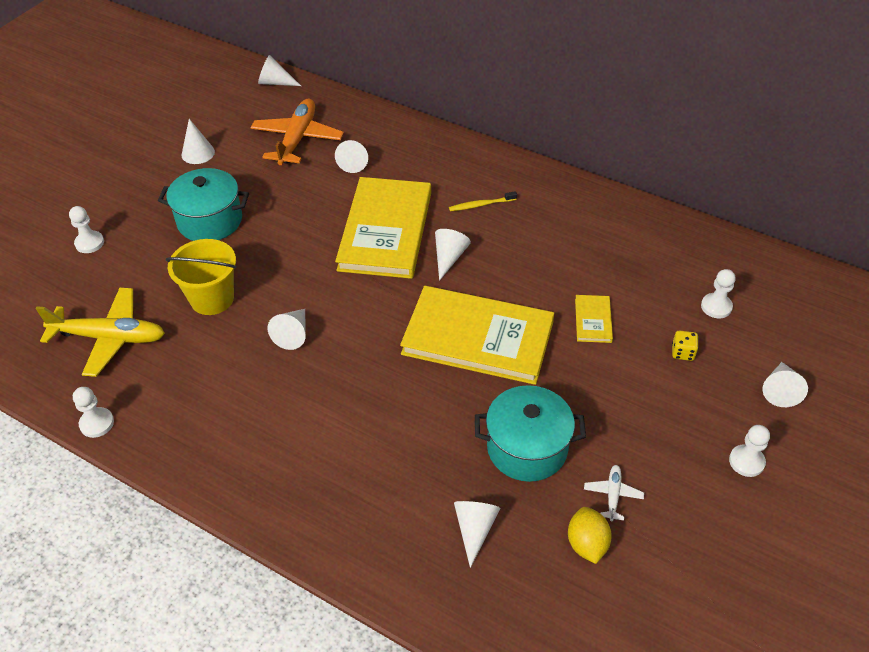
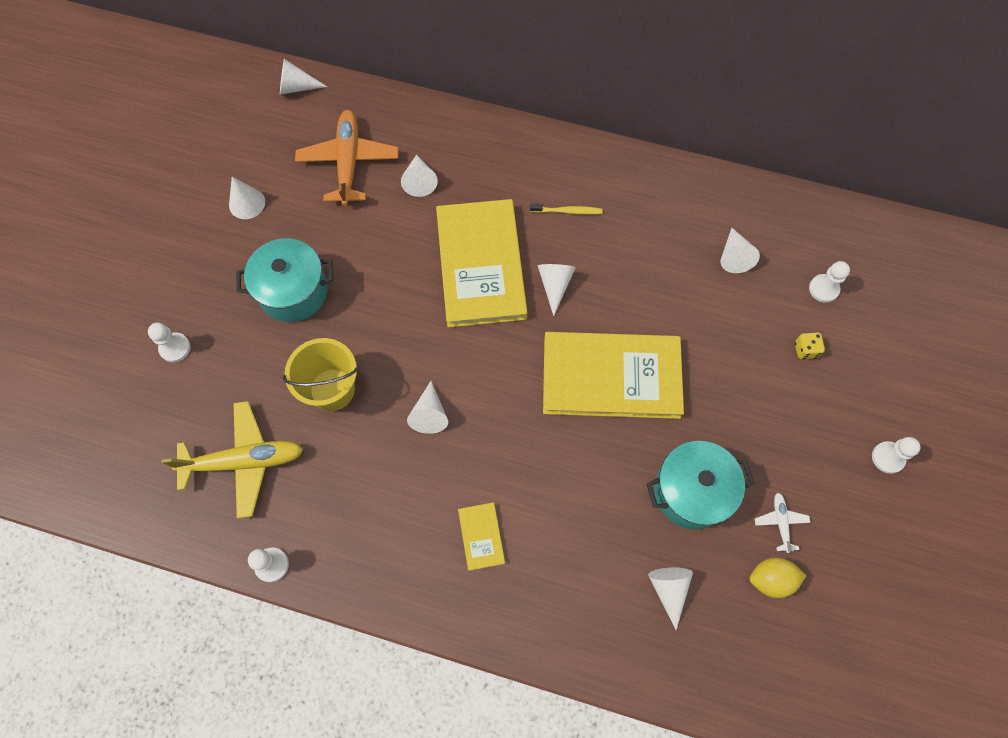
camera: 15 degrees left, 20 degrees up
(481, 205) = (567, 211): yellow toothbrush -> yellow toothbrush turned 150 degrees counterclockwise
(587, 544) = (771, 579): yellow lemon -> yellow lemon turned 75 degrees counterclockwise
(593, 320) = (714, 331): yellow book -> yellow book (481, 536)
(780, 390) = (900, 372): white cone -> white cone (734, 256)

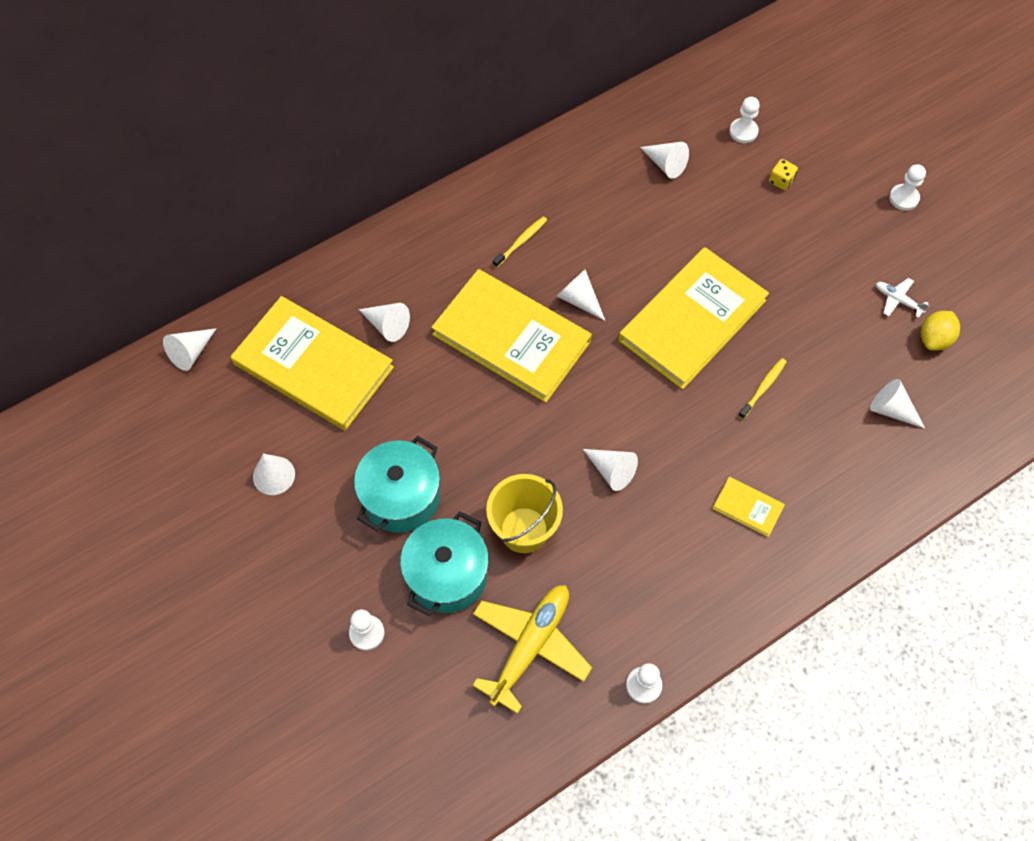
camera: 50 degrees left, 5 degrees down
(348, 162) = (313, 366): orange plane -> yellow book
(598, 473) = (763, 388): none -> yellow toothbrush
(691, 491) = (828, 337): turquoise pot -> turquoise pot (447, 575)

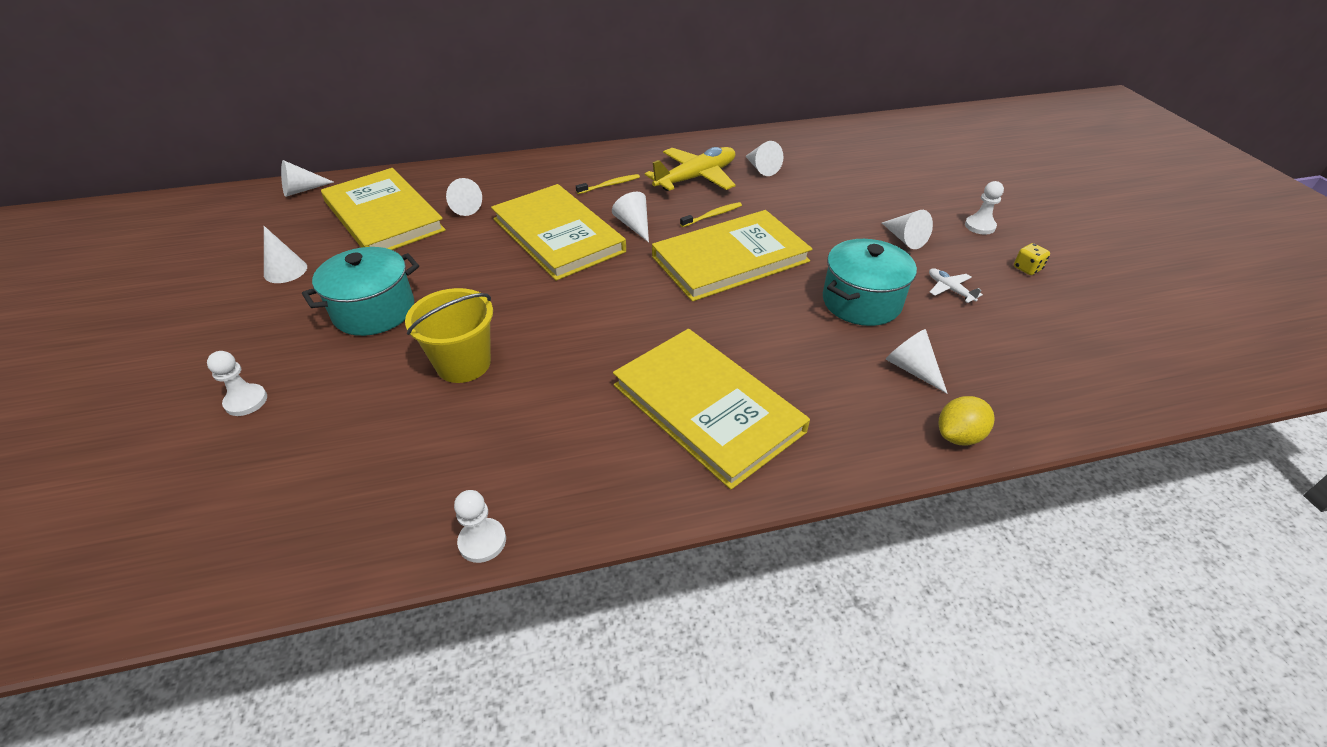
camera: 20 degrees right, 20 degrees down
(447, 575) = (361, 378): turquoise pot -> turquoise pot (861, 302)
(530, 646) = (390, 461): yellow plane -> yellow plane (696, 178)
(611, 471) = (582, 342): white cone -> white cone (904, 239)
(743, 131) = (840, 163): white pawn -> none
(747, 507) = (707, 408): yellow book -> yellow book, size x2.39
(763, 388) = (775, 319): yellow toothbrush -> yellow toothbrush (712, 215)
(781, 181) = (861, 195): yellow dice -> yellow dice (1027, 268)
(934, 339) = (982, 326): yellow lemon -> yellow lemon (958, 436)

